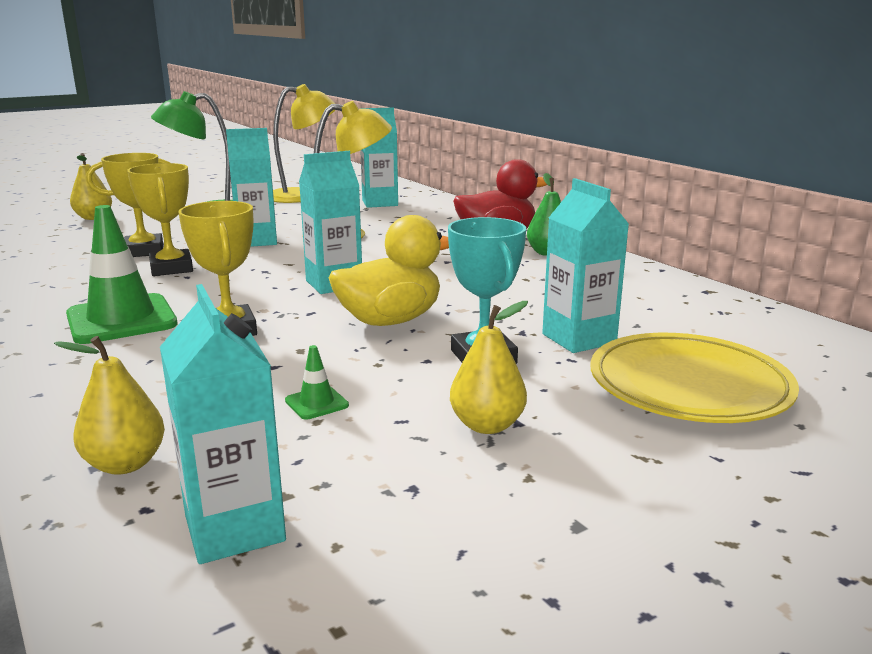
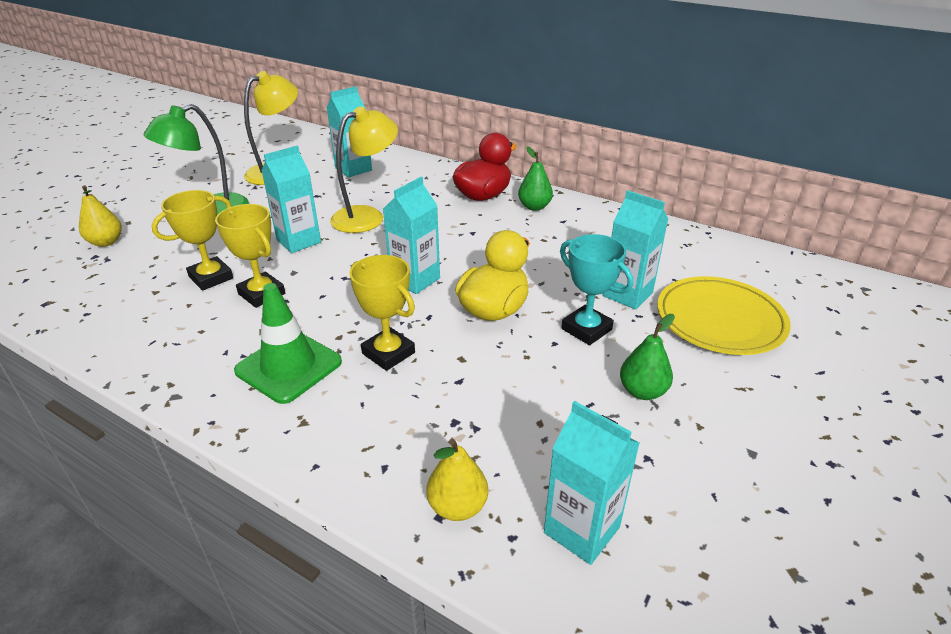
camera: 25 degrees left, 15 degrees up
(316, 403) = (524, 407): green traffic cone -> none
(487, 425) = (642, 391): yellow pear -> green pear

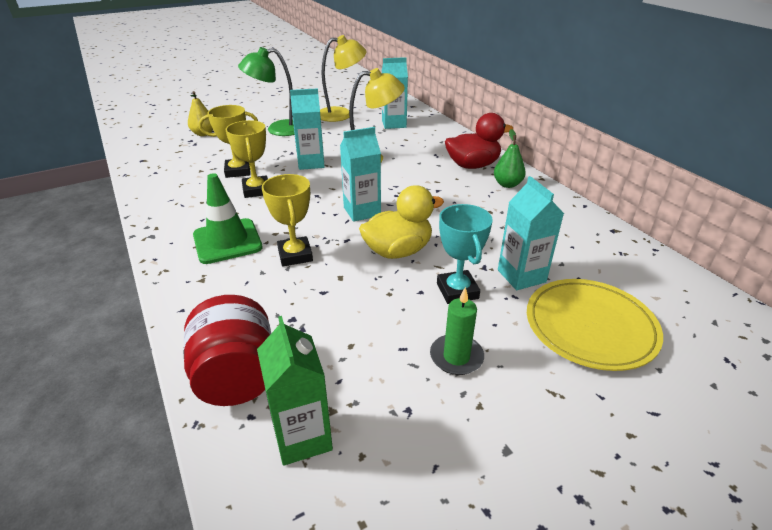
camera: 30 degrees right, 0 degrees up
(457, 506) = (237, 377): yellow pear -> red jar
(581, 530) = (302, 437): turquoise carton -> green carton
(642, 391) = (456, 357): green pear -> green candle

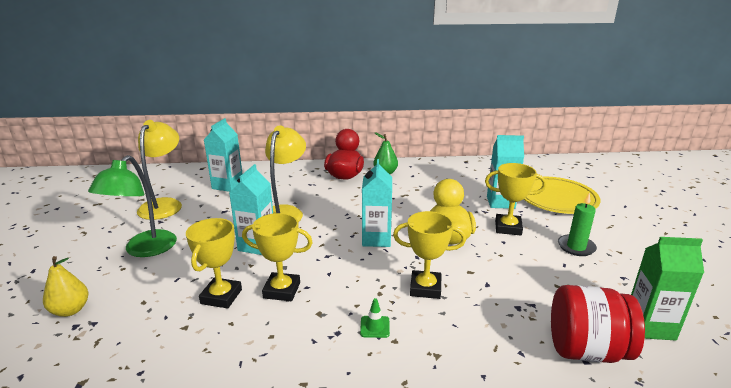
camera: 65 degrees left, 10 degrees down
(227, 241) = (375, 327): green traffic cone -> green traffic cone, size x0.43
(457, 291) = (508, 228): turquoise trophy -> yellow trophy

